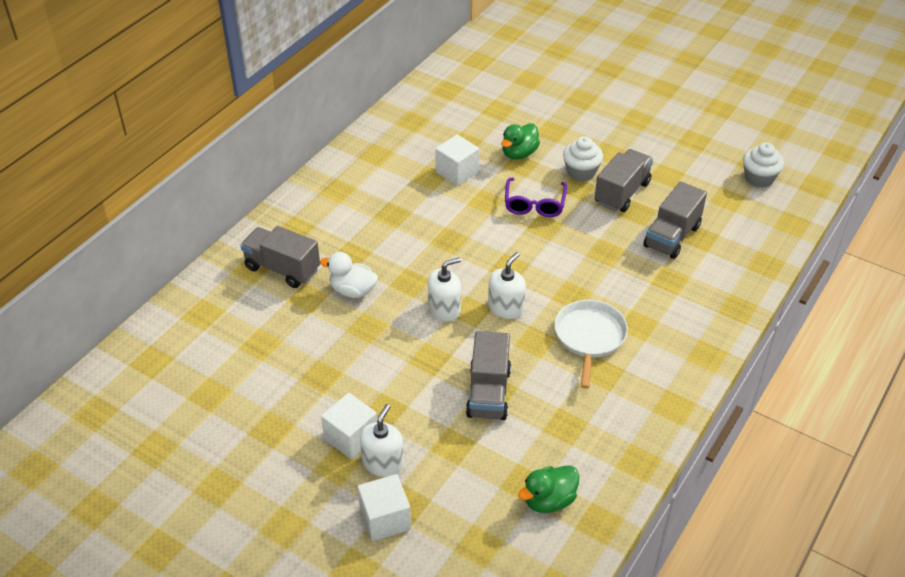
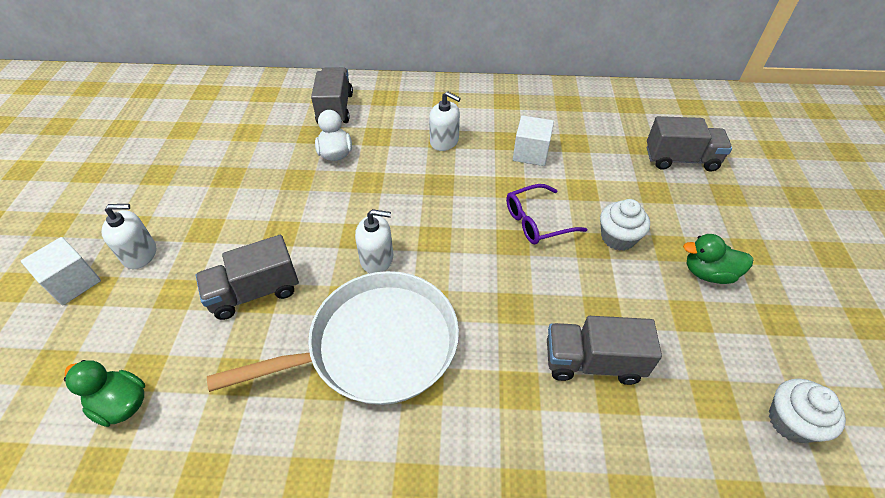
camera: 60 degrees right, 5 degrees up
(351, 437) = (164, 222): white cube -> none
(444, 309) = (348, 217): white soap dispenser -> white soap dispenser (444, 141)
(519, 153) = (596, 182): green duck -> green duck (708, 273)
(589, 337) = (376, 345): white pan -> white pan, size x1.66
(622, 193) = (620, 285): grey truck -> grey truck (681, 159)

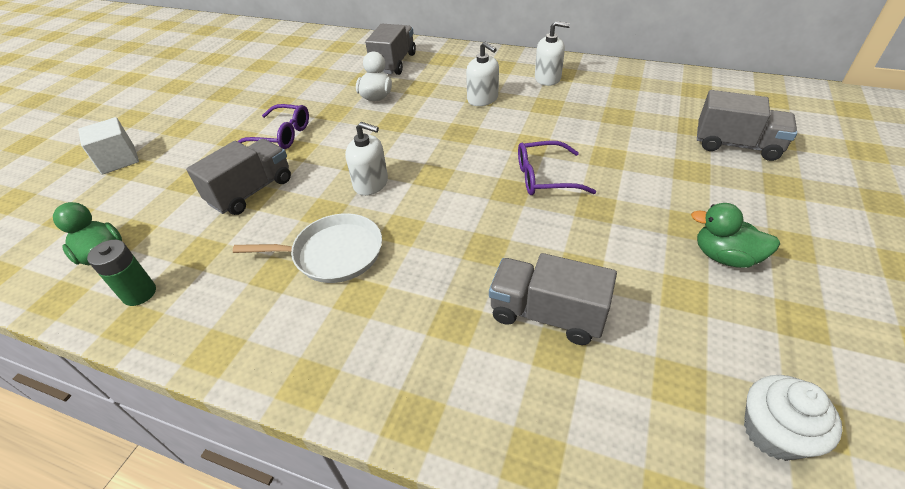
camera: 20 degrees right, 5 degrees down
(140, 254) = (178, 148): white soap dispenser -> white soap dispenser (548, 78)
(192, 439) = (139, 293): none -> green battery
(254, 217) = (282, 135): none -> purple glasses
(255, 292) = (251, 191): grey truck -> grey truck turned 135 degrees clockwise
(376, 345) = (333, 253): white pan -> white pan, size x0.60
(531, 153) = (566, 119): white cube -> none
(618, 238) = (629, 205): white cupcake -> none

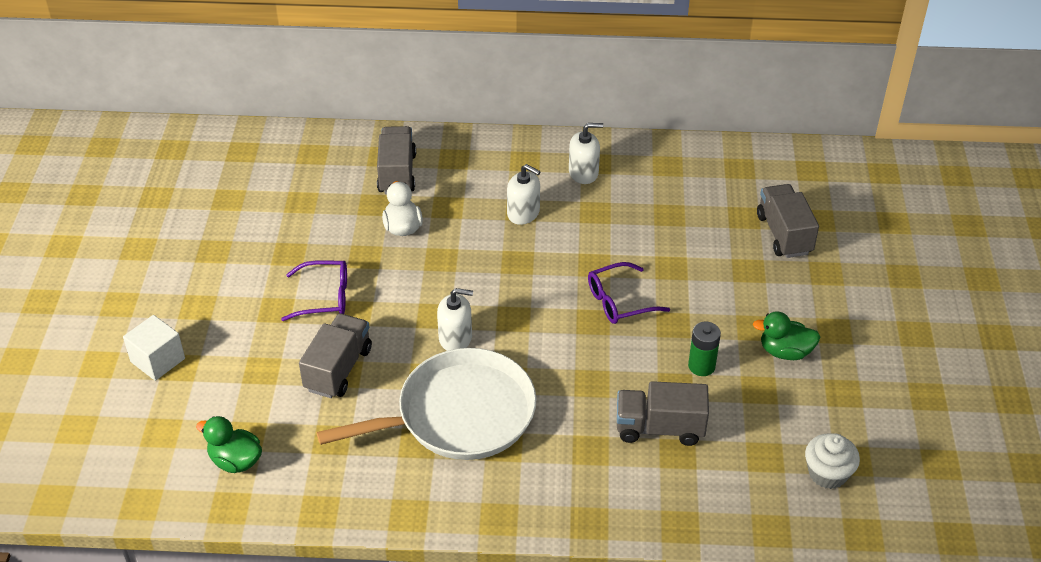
camera: 20 degrees left, 0 degrees up
(139, 293) = (304, 486): green battery -> green battery (701, 366)
(333, 253) = (459, 414): white pan -> white pan, size x1.66
(736, 145) = (784, 234): grey truck -> grey truck turned 105 degrees counterclockwise

